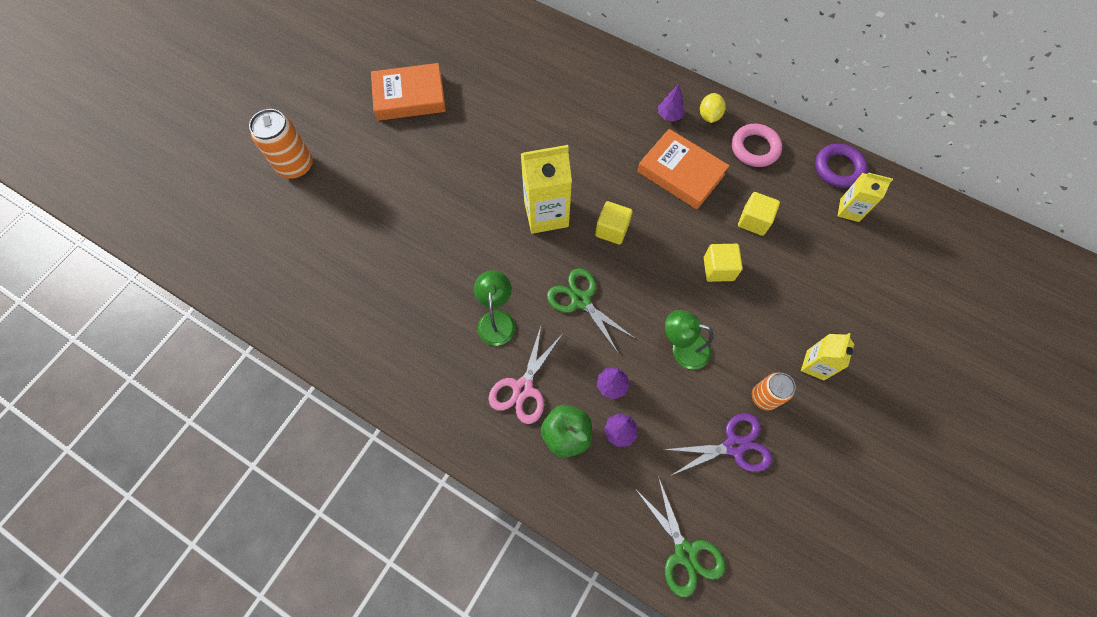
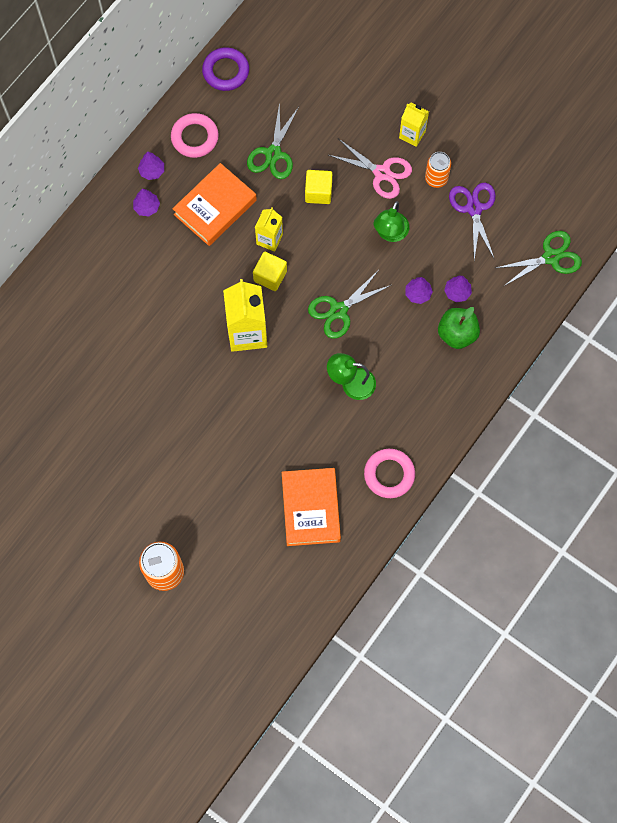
camera: 85 degrees left, 5 degrees up
(391, 367) = (389, 474): none -> pink ring
(409, 96) = (89, 458): orange book -> orange book (310, 508)
(523, 388) = (416, 365): pink scissors -> pink scissors (382, 173)
(709, 116) = (152, 171): yellow lemon -> purple tree
(754, 221) = (273, 154): yellow cube -> green scissors
(849, 210) = (270, 73): yellow carton -> yellow carton (269, 239)

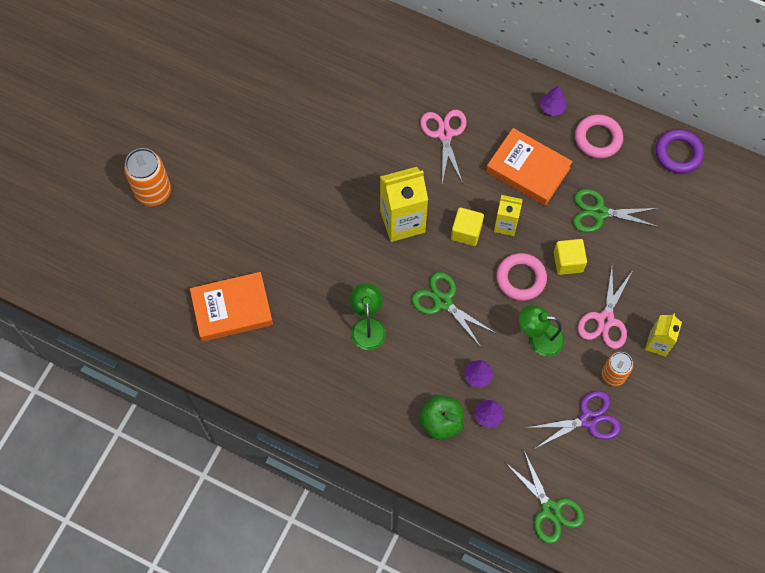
camera: 80 degrees right, 5 degrees down
(147, 207) = (513, 110): purple tree -> none
(159, 276) = (444, 134): none -> pink scissors
(389, 474) = (277, 377): pink ring -> pink ring (521, 278)

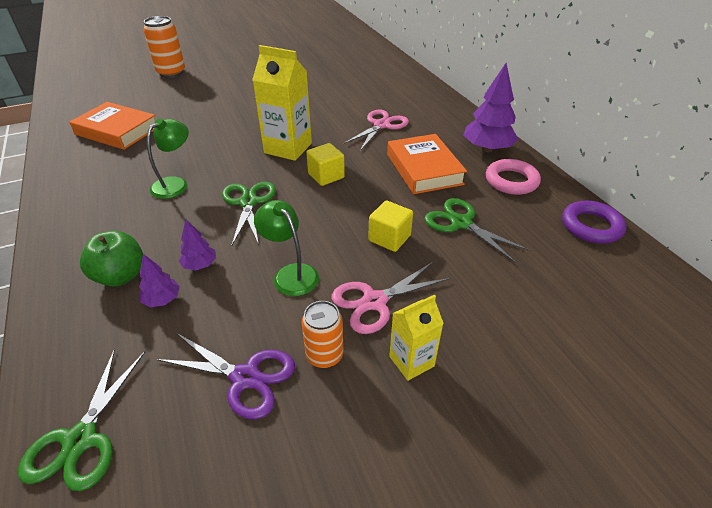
camera: 40 degrees right, 25 degrees down
(505, 225) = (363, 188): yellow carton -> none
(521, 278) = (331, 225): pink ring -> none
(552, 108) = (487, 149): purple tree -> purple tree, size x1.94

